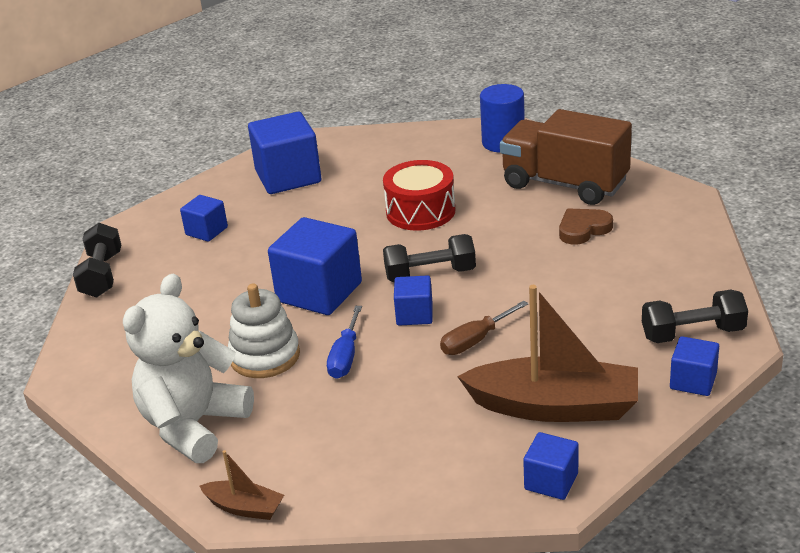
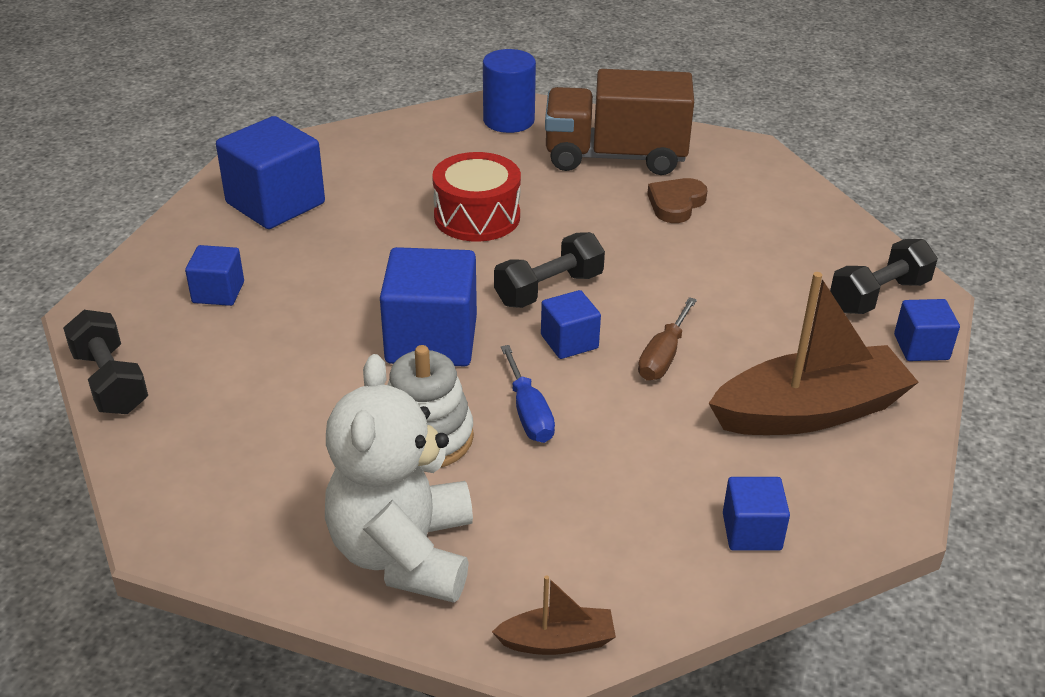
camera: 30 degrees left, 5 degrees up
(551, 481) = (876, 498): blue cube -> blue cube (751, 531)

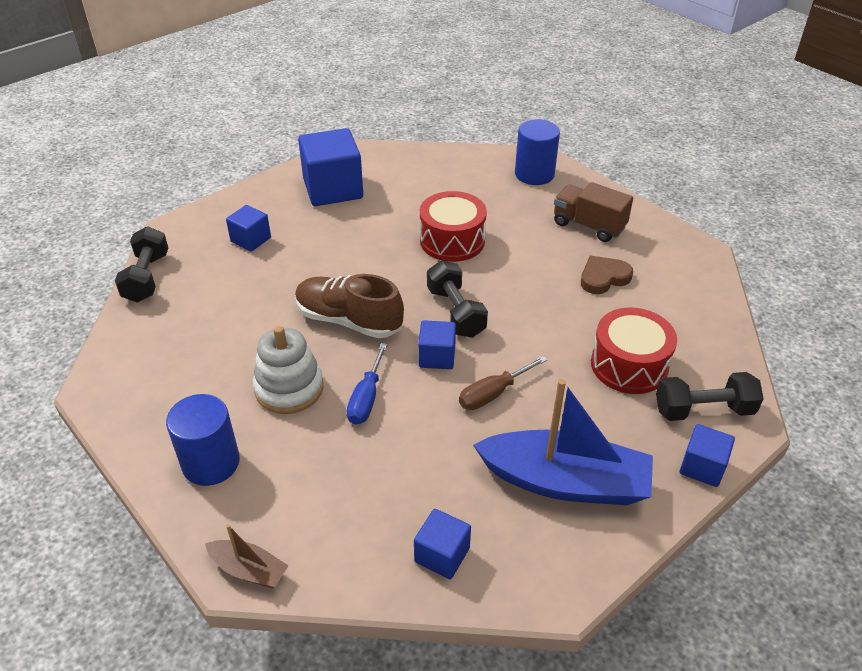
camera: 30 degrees right, 5 degrees up
(404, 553) = (211, 463): white teddy bear -> blue cylinder
(431, 340) = (349, 320): blue cube -> brown shoe
(549, 289) = (455, 312): black dumbbell -> black dumbbell turned 75 degrees clockwise
(615, 157) = (588, 226): brown truck -> brown truck, size x0.63
(774, 279) = (629, 365): none -> red drum
(809, 411) = (565, 482): brown boat -> blue boat

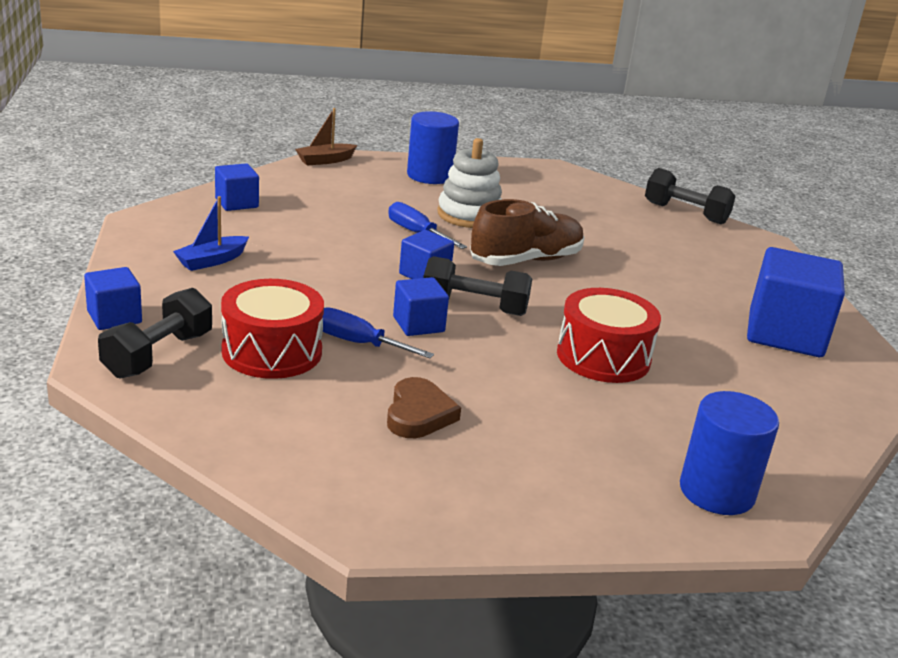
camera: 120 degrees right, 15 degrees down
(251, 240) = (710, 264): blue cube -> blue cube (418, 324)
(493, 394) = (344, 276): brown screwdriver -> none
(565, 482) = (212, 261): blue boat -> blue boat, size x0.47
(569, 336) = (358, 343): none -> blue screwdriver
(588, 226) = (536, 465): brown truck -> none

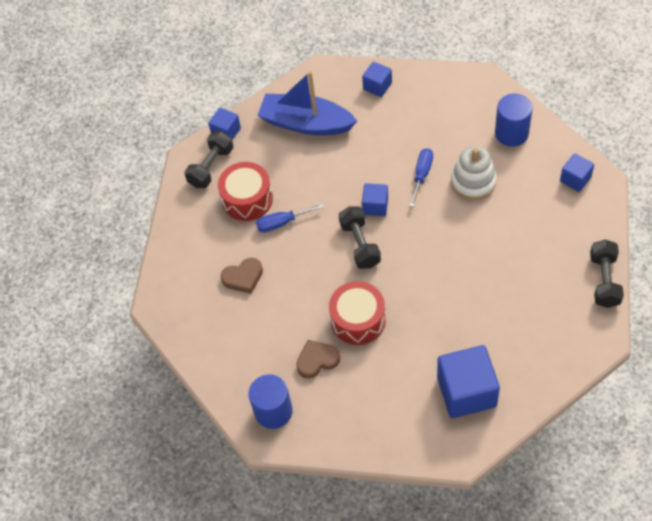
camera: 70 degrees right, 30 degrees up
(158, 355) = (211, 167): black dumbbell -> black dumbbell turned 60 degrees counterclockwise
(212, 261) = (306, 123): blue boat -> blue boat, size x2.13
(325, 160) = (476, 79): brown boat -> none
(358, 343) = (282, 223): blue screwdriver -> blue screwdriver turned 105 degrees counterclockwise
(418, 324) = (320, 233): blue cube -> blue cube (575, 179)
(526, 260) = (438, 237): brown shoe -> none
(646, 414) = (317, 360): none -> brown heart

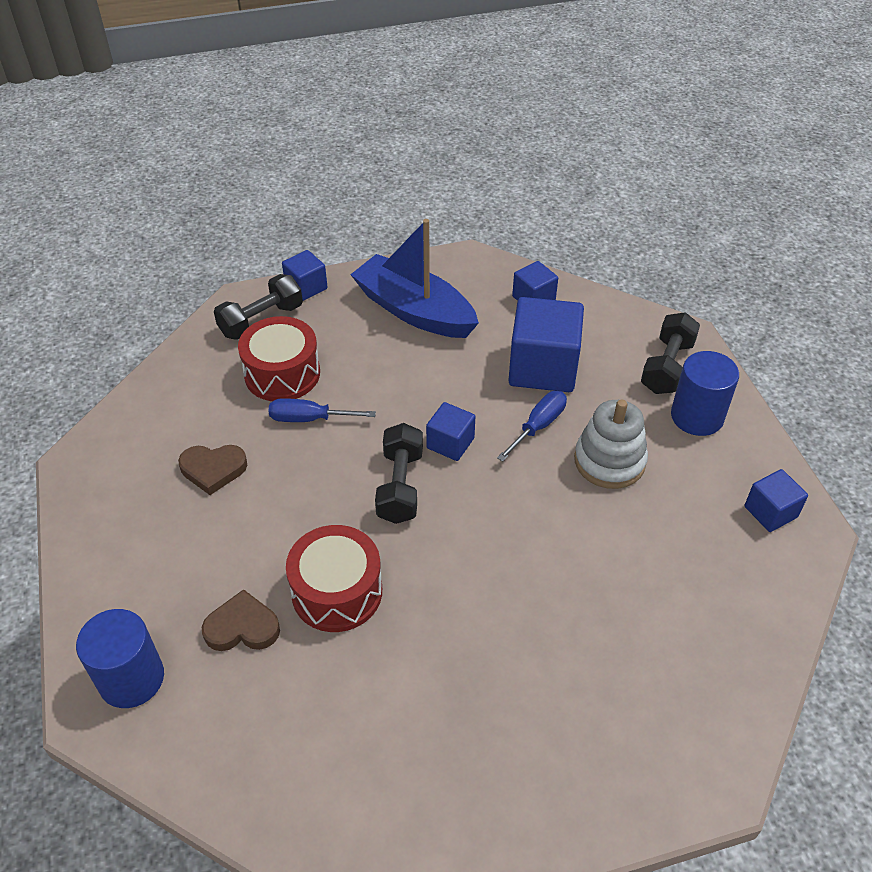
camera: 15 degrees right, 10 degrees down
(466, 392) = (445, 777): blue cube -> blue cube (543, 368)
(604, 280) = (759, 684): black dumbbell -> black dumbbell (667, 367)

